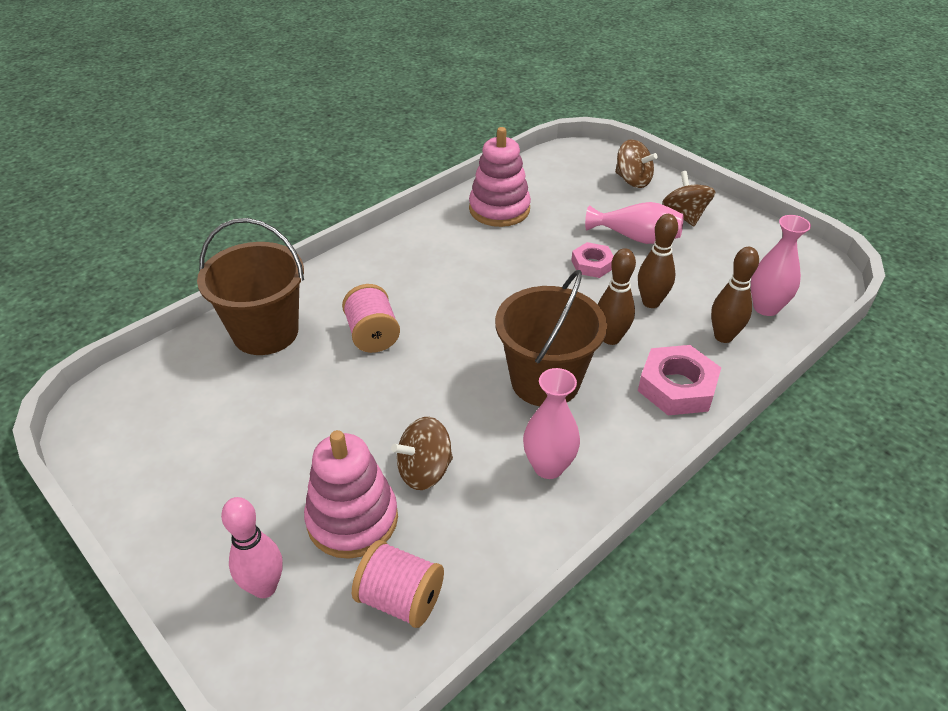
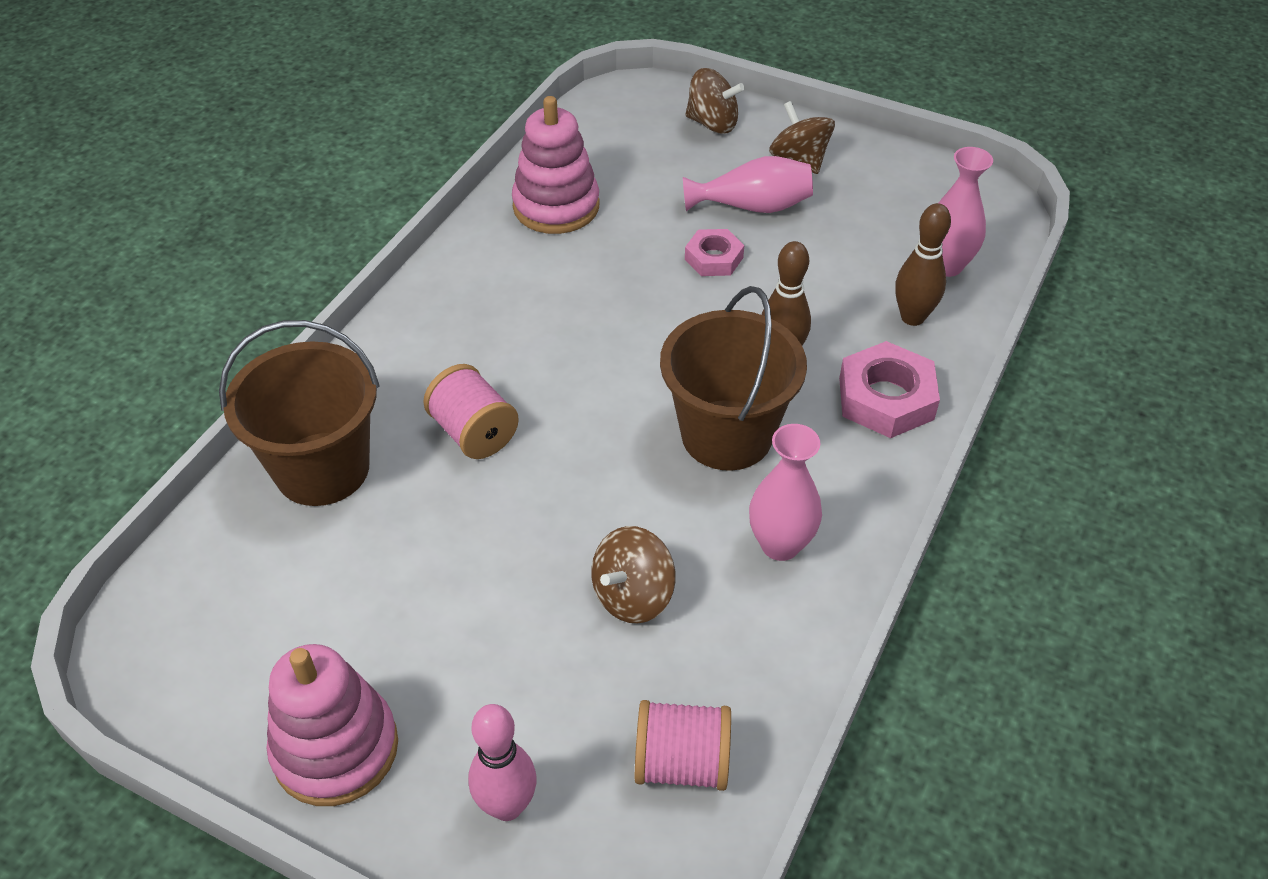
camera: 20 degrees left, 5 degrees up
(352, 519) = (573, 685): pink stacking toy -> pink stacking toy (335, 748)
(651, 302) = (808, 293): brown bowling pin -> none

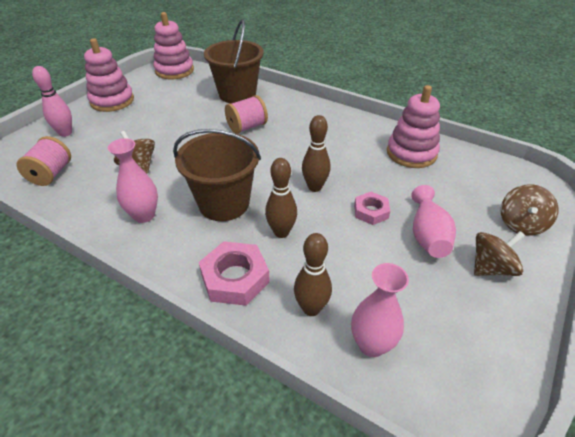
camera: 95 degrees right, 5 degrees down
(161, 636) = (174, 71): none -> pink stacking toy
(664, 321) = (314, 187): none -> brown bowling pin

